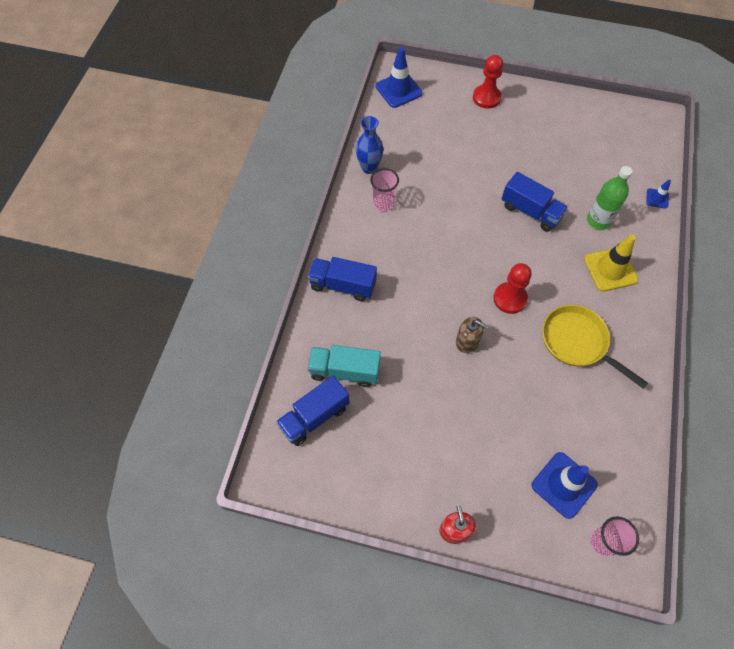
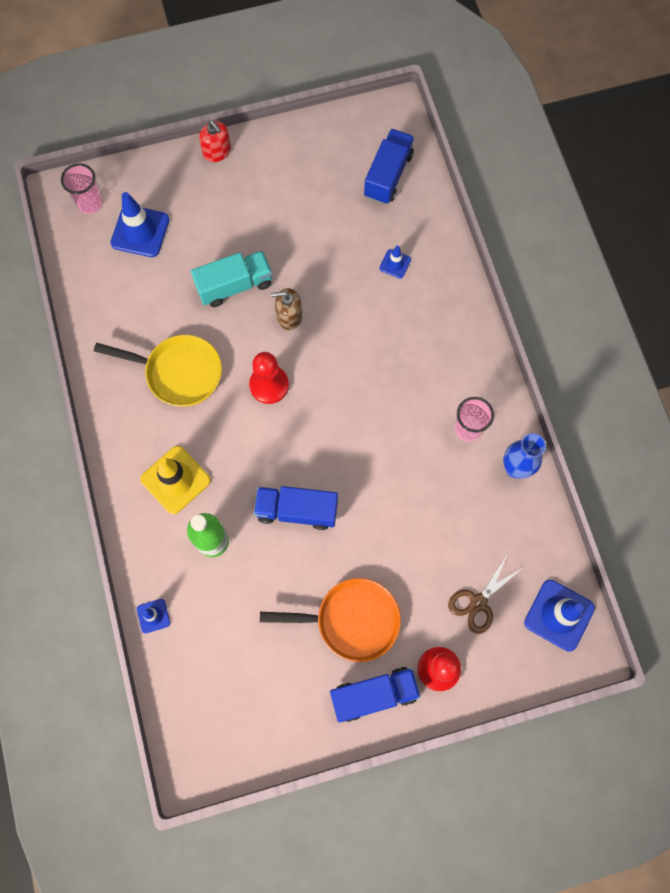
camera: 150 degrees right, 10 degrees up
(343, 285) = (446, 308): blue truck -> blue truck (374, 694)
(344, 371) = (388, 227): turquoise truck -> turquoise truck (234, 285)
(359, 338) = (395, 264): none -> blue traffic cone
(442, 115) = (478, 602): none -> brown scissors
(526, 141) = (351, 620): none -> orange pan

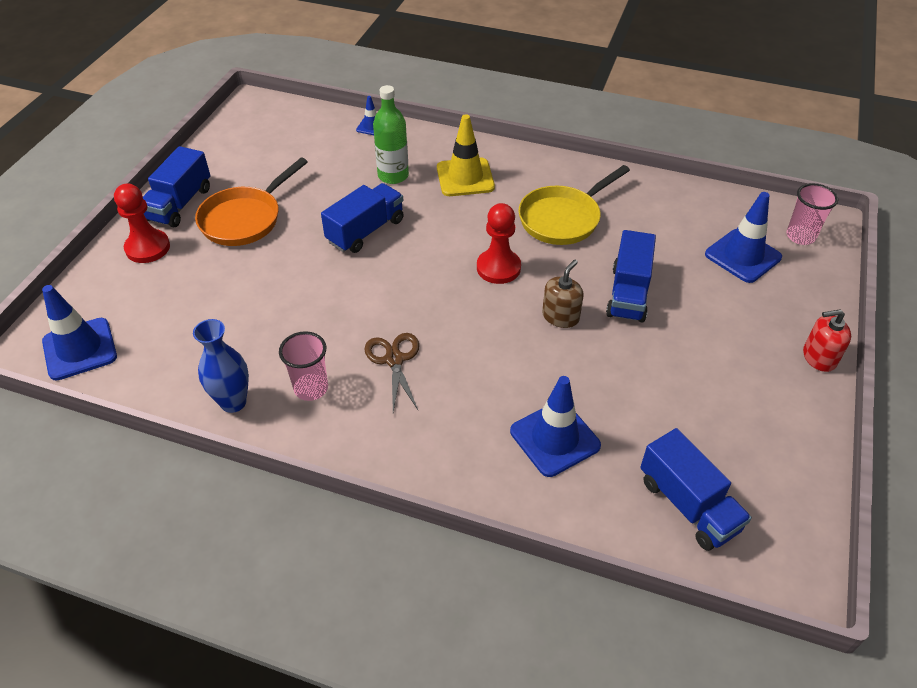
camera: 125 degrees right, 25 degrees down
(234, 285) = (628, 293): turquoise truck -> blue truck
(395, 264) = (554, 438): blue traffic cone -> blue traffic cone, size x1.94
(478, 602) = (160, 300): brown scissors -> brown scissors (394, 360)

